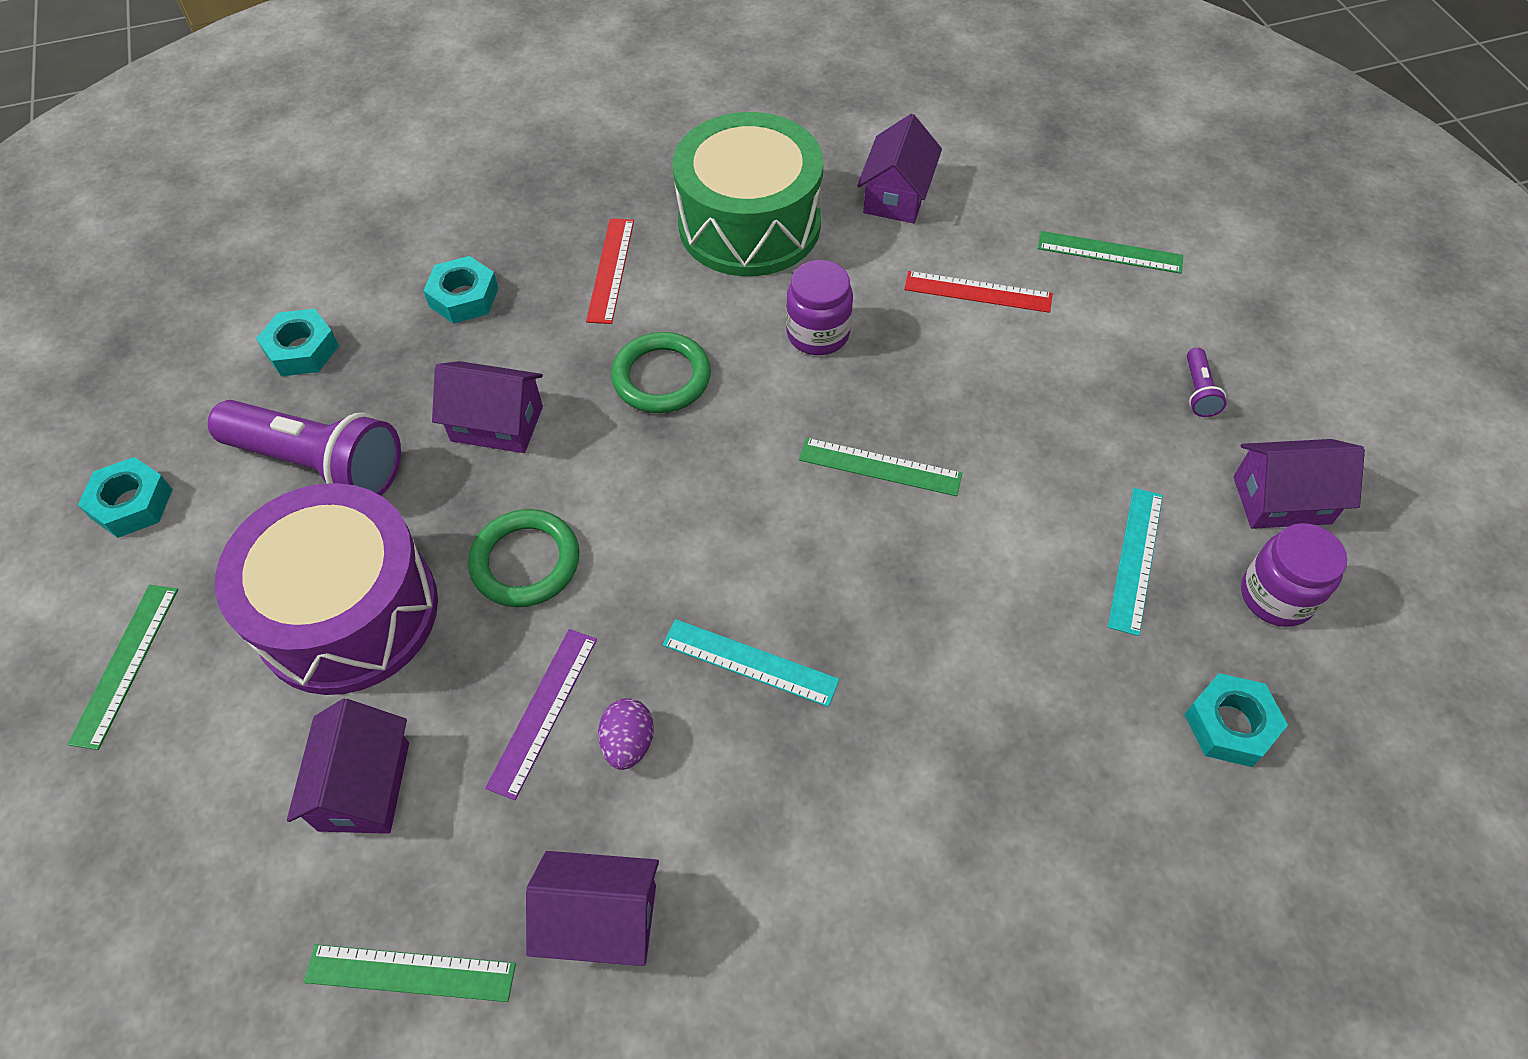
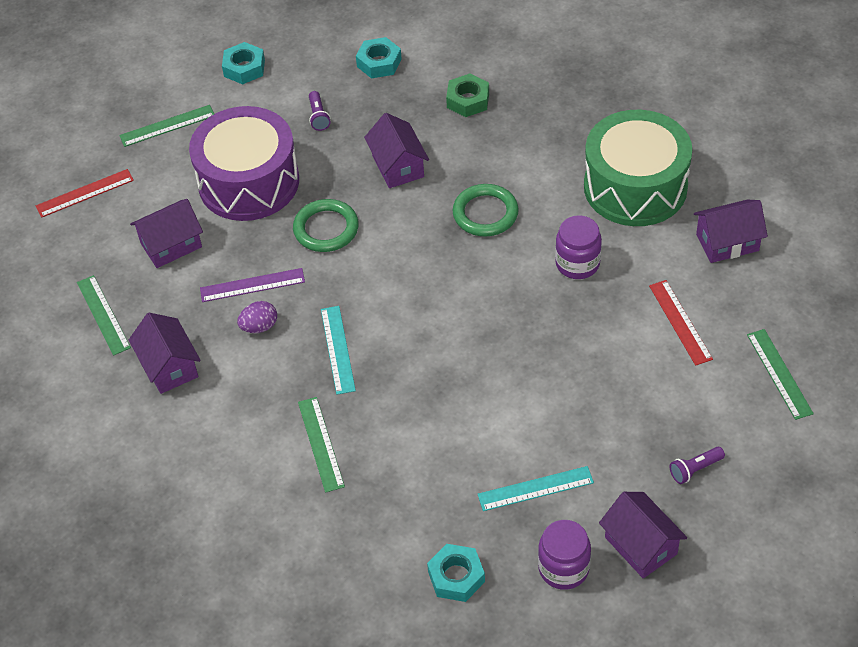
camera: 60 degrees right, 5 degrees down
(319, 464) = (318, 116): purple flashlight -> purple flashlight, size x0.42
(464, 297) = (468, 100): turquoise nut -> green nut
(611, 270) = (542, 147): red ruler -> red ruler (85, 193)
(880, 467) = (504, 341): green ruler -> green ruler (321, 444)

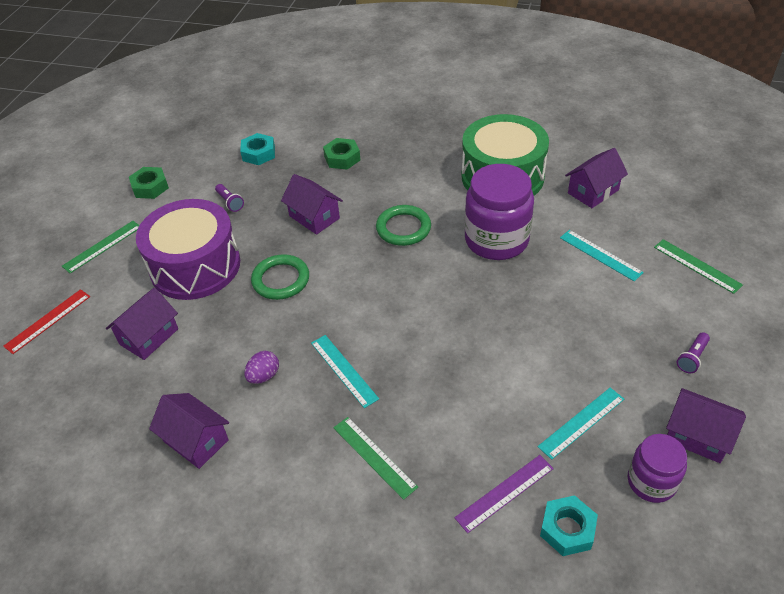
camera: 25 degrees left, 5 degrees down
(103, 315) = (110, 417): green ruler -> none
(244, 68) = (150, 187): turquoise nut -> green nut
(252, 285) = (239, 344): purple ruler -> purple ruler (504, 493)
(577, 263) = (496, 240): purple jar -> purple jar, size x1.73
(680, 322) = (600, 255): red ruler -> turquoise ruler

